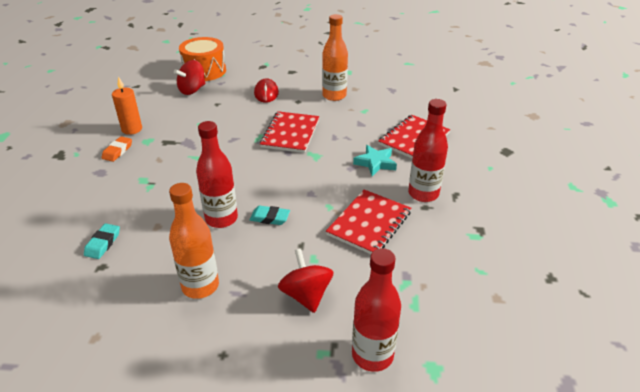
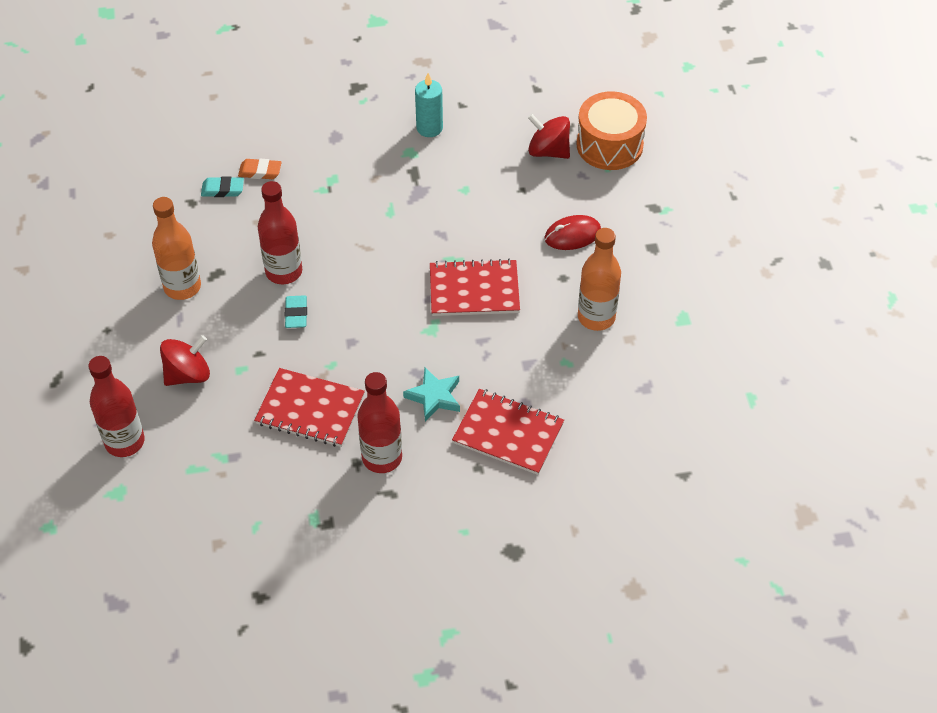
camera: 75 degrees right, 15 degrees up
(117, 151) = (379, 134): orange eraser -> orange eraser (260, 171)
(132, 129) = (429, 128): orange candle -> turquoise candle

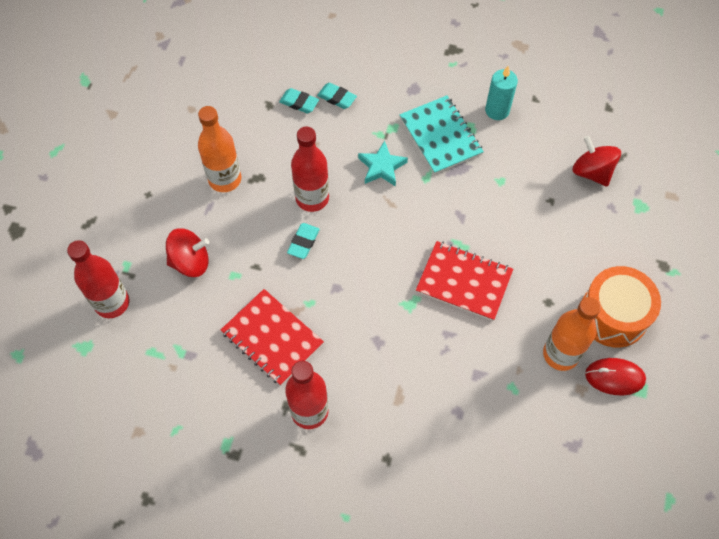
camera: 25 degrees right, 10 degrees up
(260, 171) = (337, 98): orange eraser -> turquoise eraser
(385, 170) = (440, 136): none -> turquoise notebook
(434, 397) = (381, 371): turquoise star -> turquoise star (382, 167)
(508, 433) = (429, 436): red notebook -> none
(572, 235) = (576, 263): red mouse -> red mouse (614, 377)
(609, 145) = (650, 187): orange drum -> orange drum (613, 315)

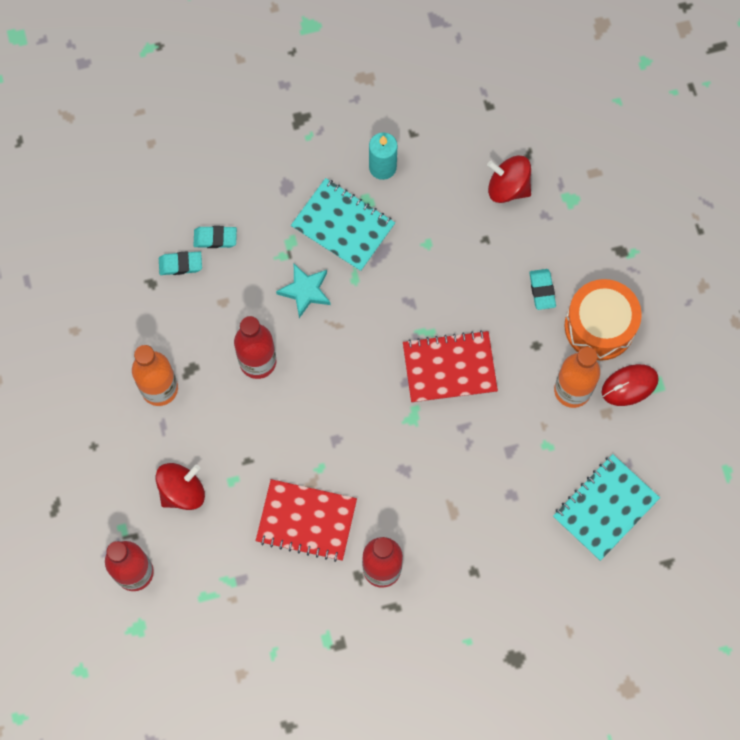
camera: 30 degrees left, 10 degrees up
(303, 242) = (277, 411): turquoise eraser -> turquoise eraser (542, 290)
(536, 469) = (605, 507): none -> turquoise notebook

